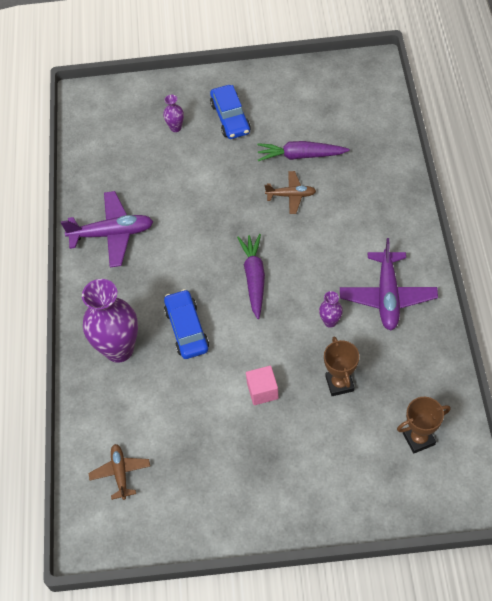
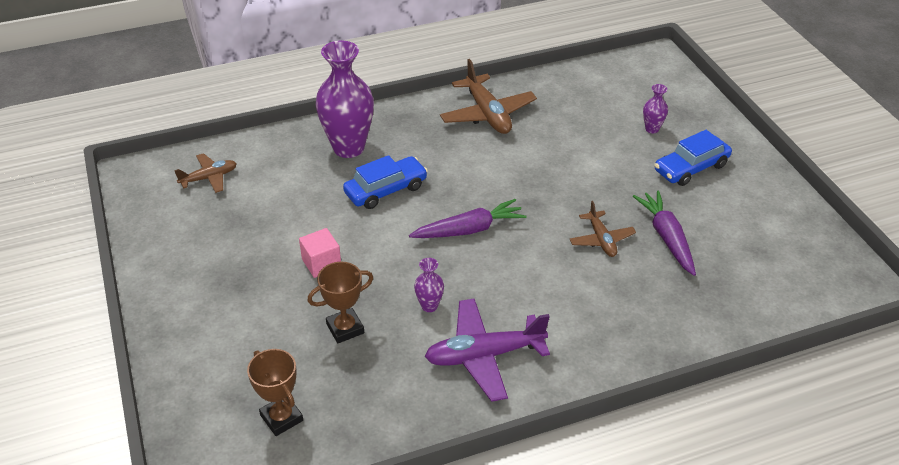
camera: 70 degrees right, 15 degrees down
(112, 234) = (487, 114): purple plane -> brown plane

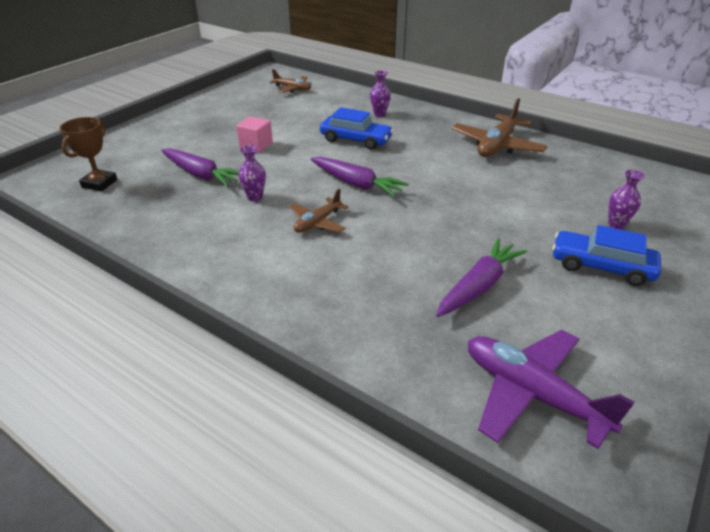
camera: 55 degrees right, 5 degrees down
(345, 328) = (201, 175): brown trophy -> purple carrot
(348, 148) = (379, 114): purple vase -> purple vase, size x0.44
(484, 355) = (223, 239): purple plane -> purple plane (532, 394)
(601, 240) = (425, 249): brown plane -> brown plane (317, 222)

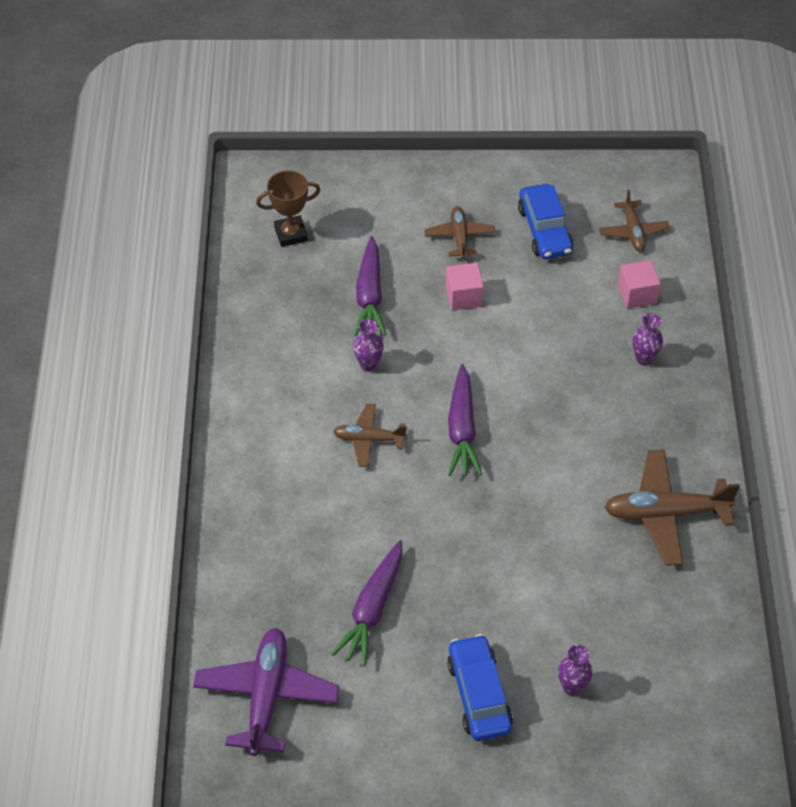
camera: 55 degrees right, 15 degrees up
(212, 131) = (459, 237): none -> brown plane
(334, 101) = (637, 294): none -> pink cube
(355, 140) = (556, 374): blue car -> blue car (544, 230)
(479, 285) = (372, 609): purple carrot -> purple carrot turned 105 degrees clockwise

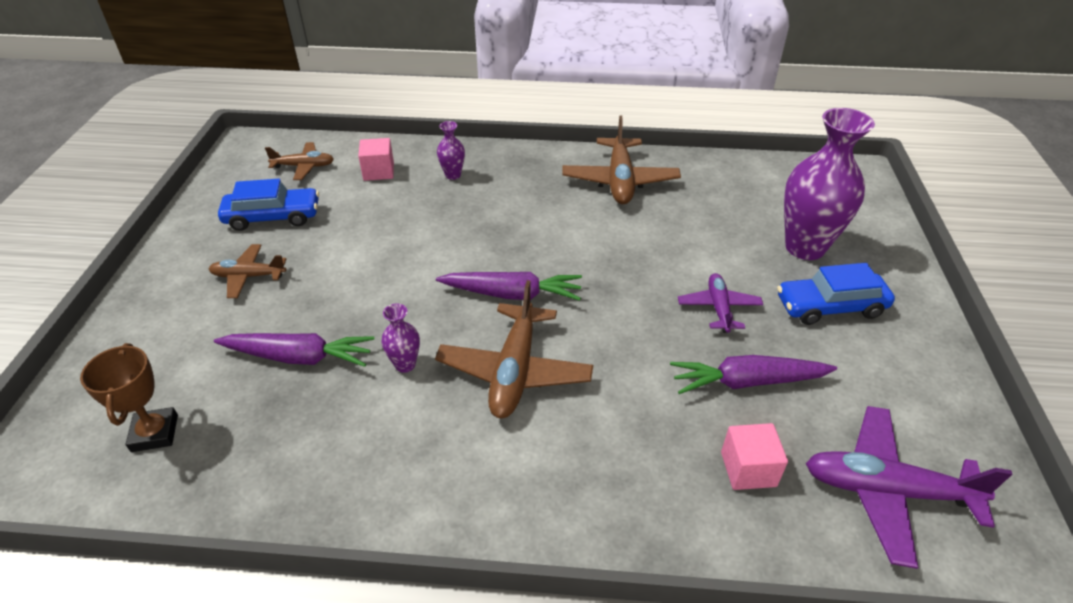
camera: 85 degrees left, 10 degrees down
(369, 439) = (514, 371): brown plane -> brown plane, size x1.71
(372, 609) = (746, 382): purple carrot -> purple carrot turned 150 degrees clockwise
(464, 296) = (334, 279): pink cube -> pink cube (748, 469)
(464, 596) = (718, 308): none -> purple plane
(572, 687) = (805, 247): purple vase -> purple vase, size x2.26

